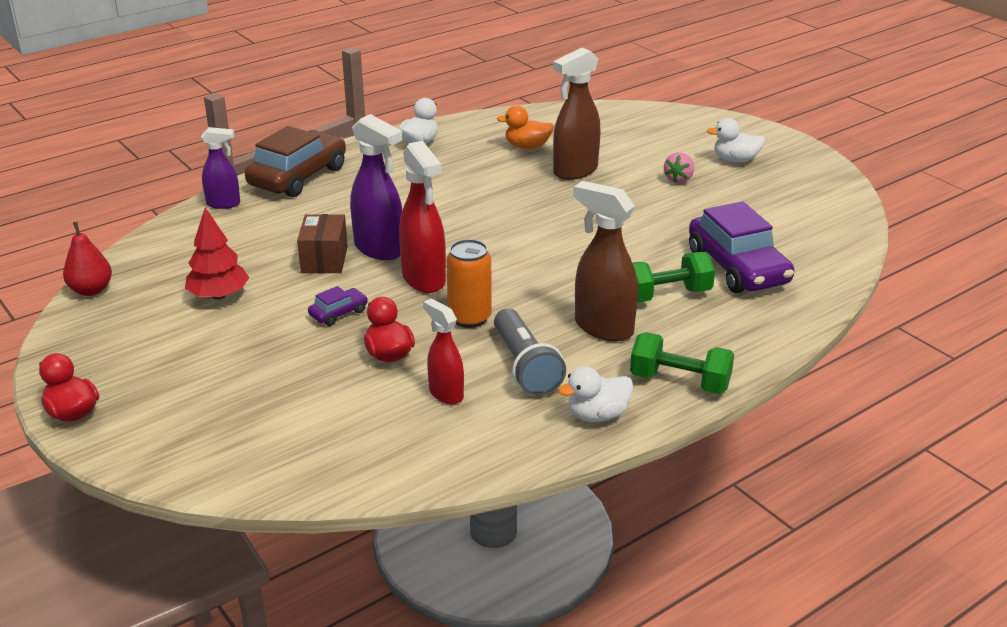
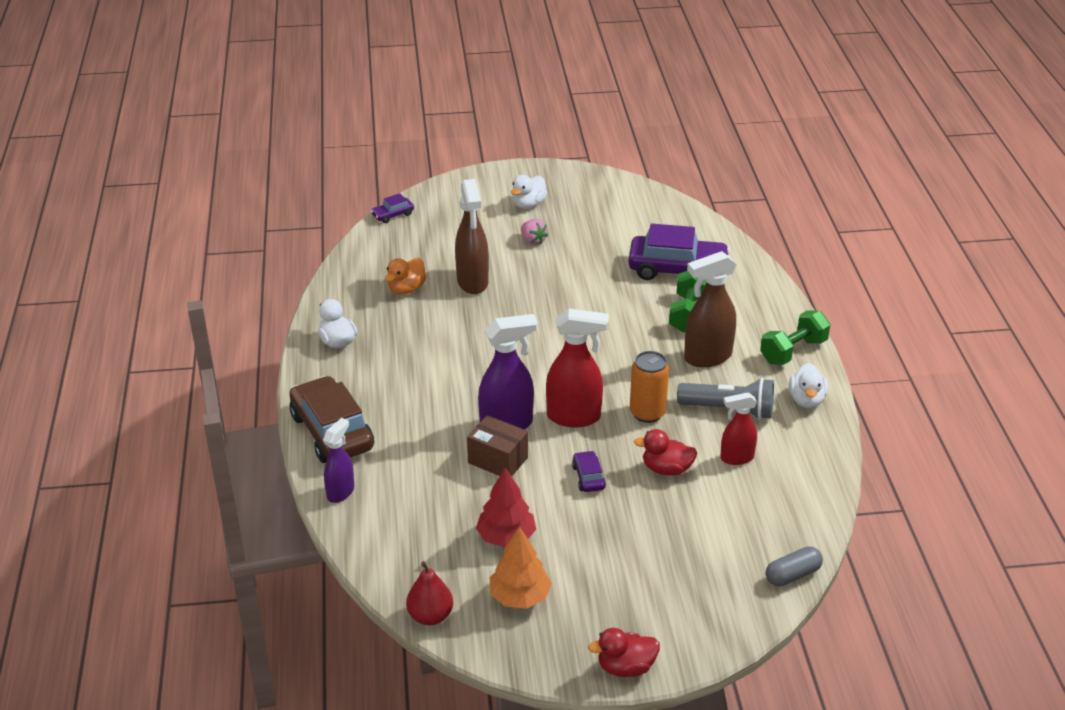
camera: 60 degrees left, 5 degrees up
(141, 326) = (520, 597): none -> orange tree
(275, 485) = (792, 575): none -> grey capsule
(628, 109) = (392, 215): none -> purple car

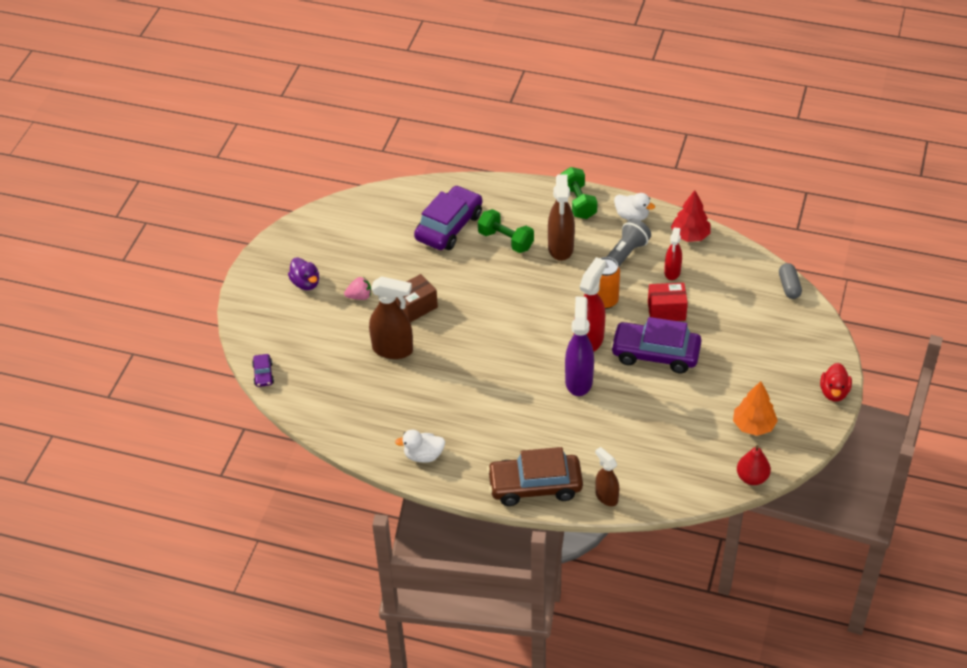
camera: 65 degrees left, 10 degrees up
(341, 492) = (606, 497): purple spray bottle -> brown spray bottle
(406, 289) = (377, 393): orange duck -> none
(498, 460) = (614, 397): brown box -> brown box (415, 307)
(506, 537) = (694, 416): red tree -> red tree (690, 236)
(528, 204) = (306, 283): white duck -> purple duck
(588, 477) = (655, 354): purple car -> purple car, size x2.24
(666, 469) = (666, 311): red duck -> red box

